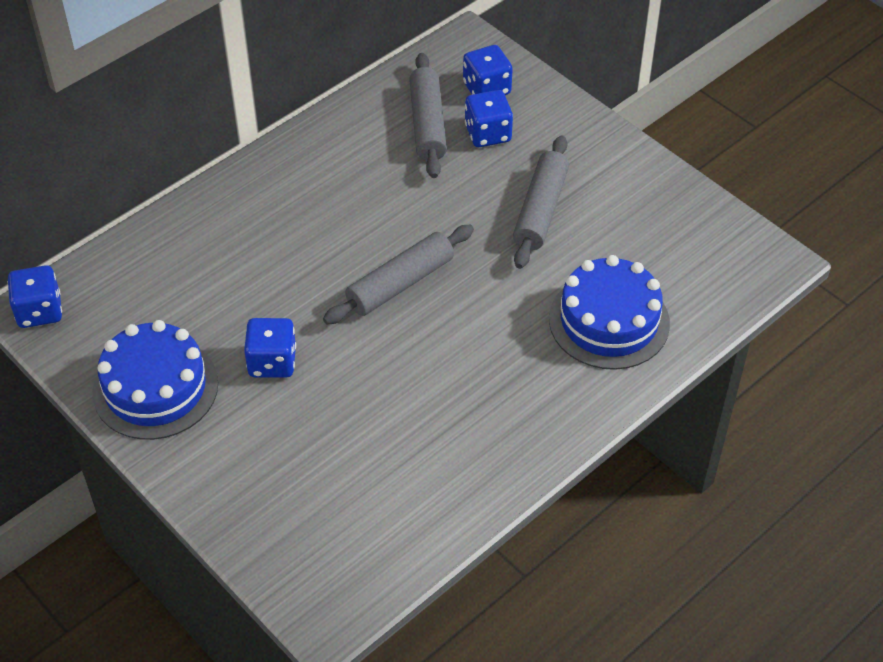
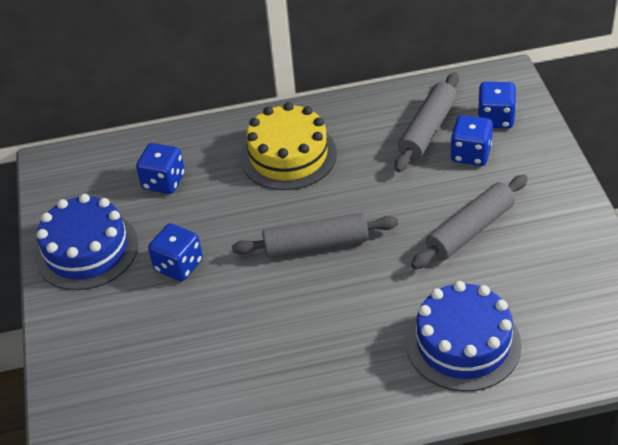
camera: 35 degrees right, 5 degrees down
(39, 311) = (55, 165): blue dice -> blue dice (163, 182)
(302, 202) = (288, 155): none -> yellow cake

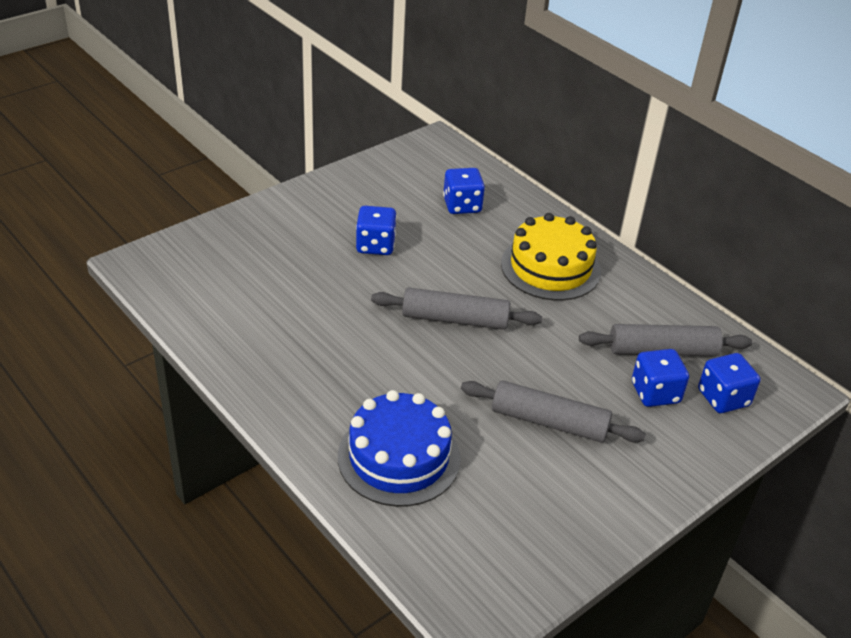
camera: 55 degrees right, 5 degrees down
(86, 250) = (359, 191): blue cake -> none
(316, 244) = (455, 319): grey rolling pin -> grey rolling pin turned 45 degrees counterclockwise

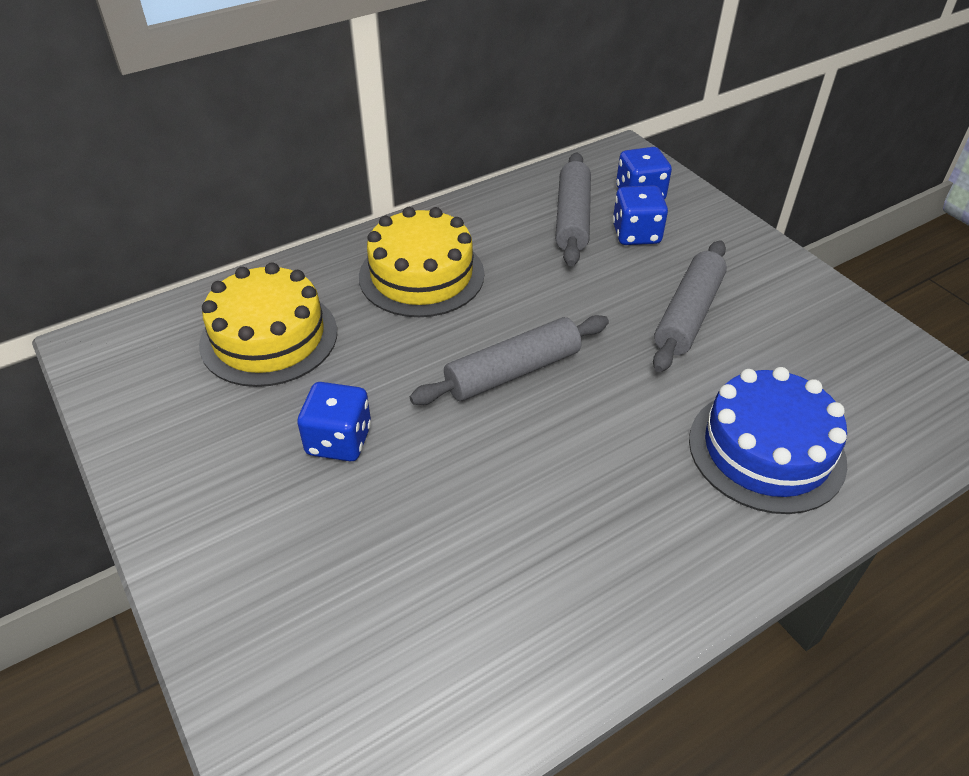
camera: 80 degrees left, 5 degrees up
(455, 319) = (512, 371): grey rolling pin -> grey rolling pin turned 45 degrees clockwise
(462, 205) = (269, 337): blue dice -> yellow cake

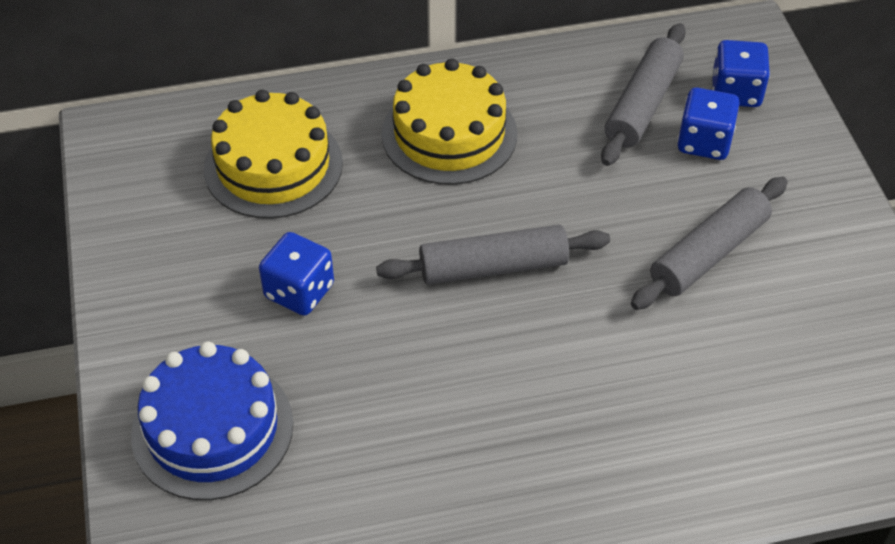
camera: 20 degrees right, 5 degrees up
(766, 450) = (706, 420): blue cake -> blue cake (212, 429)

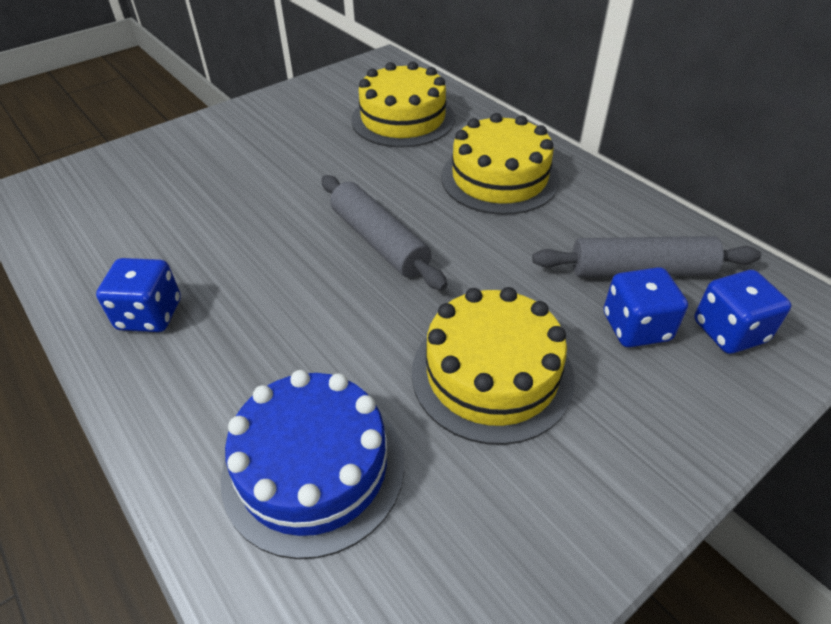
camera: 65 degrees right, 5 degrees down
(212, 429) = (166, 167): blue cake -> blue cake (313, 468)
(299, 291) = (299, 163): blue dice -> blue dice (150, 315)
(709, 253) = (492, 374): grey rolling pin -> yellow cake

